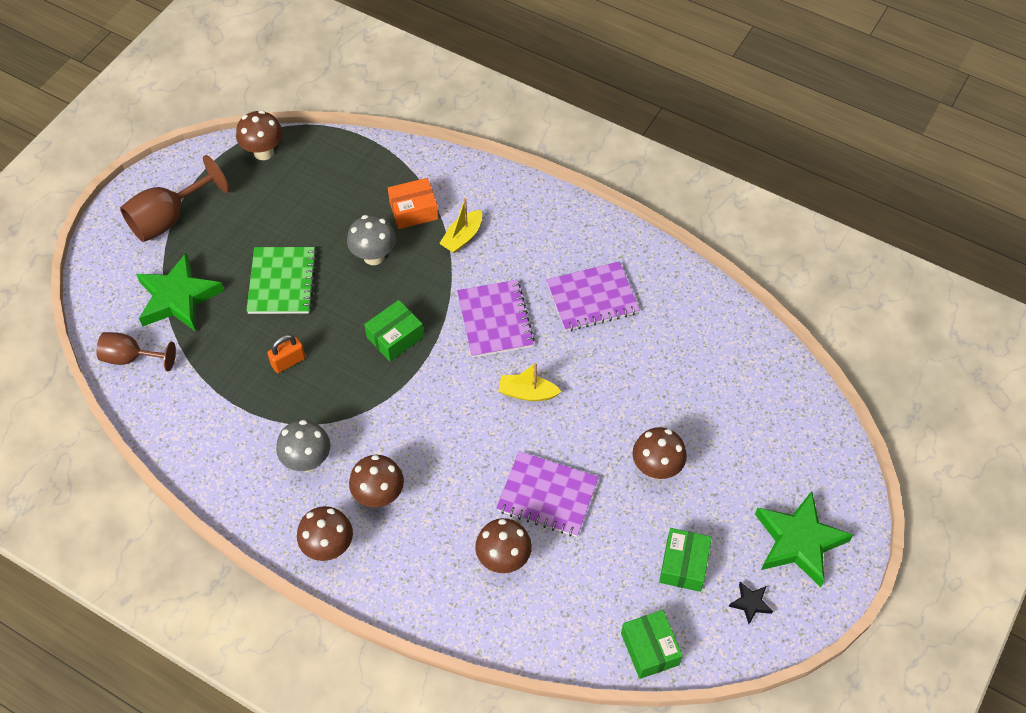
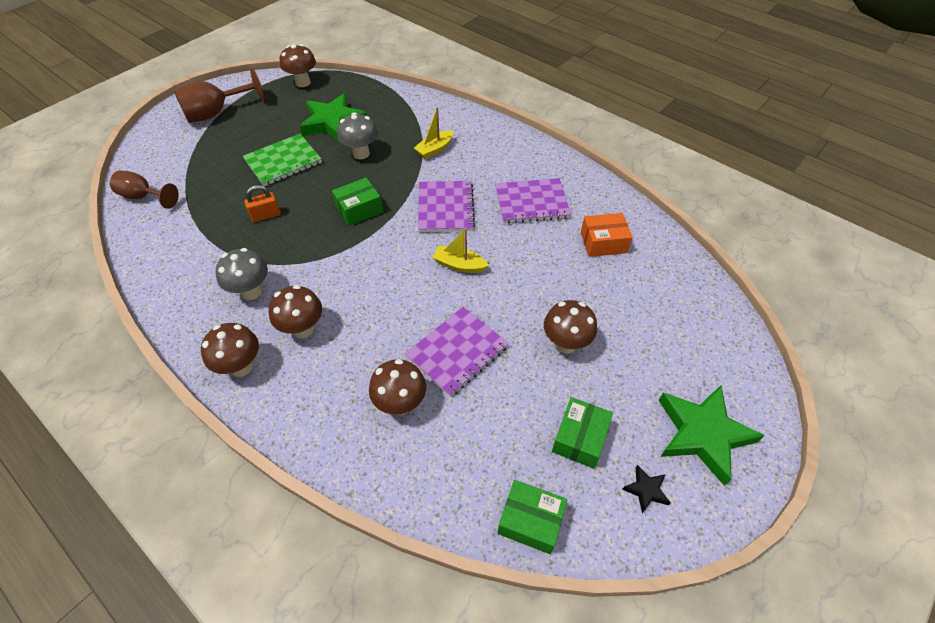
camera: 10 degrees right, 5 degrees down
(178, 298) = (199, 162): green star -> green star (333, 122)
(282, 282) = (283, 161): green notebook -> green notebook turned 45 degrees clockwise
(413, 210) = (401, 128): orange box -> orange box (603, 242)
(547, 495) = (457, 352): purple notebook -> purple notebook turned 75 degrees counterclockwise
(650, 649) = (530, 521): green box -> green box turned 60 degrees counterclockwise

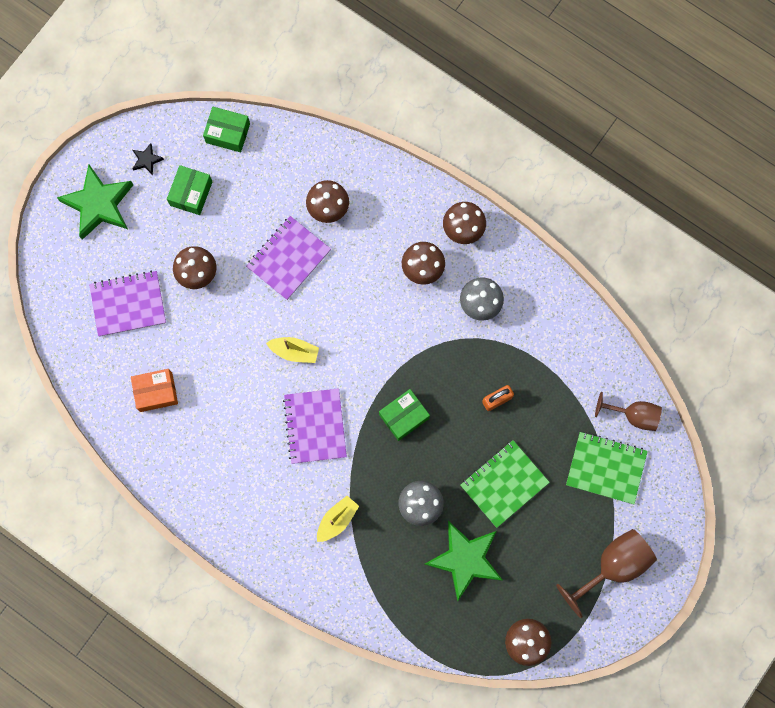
camera: 175 degrees right, 25 degrees up
(189, 165) = (606, 468): none -> green notebook
(531, 203) = (226, 442): purple notebook -> purple notebook (128, 304)

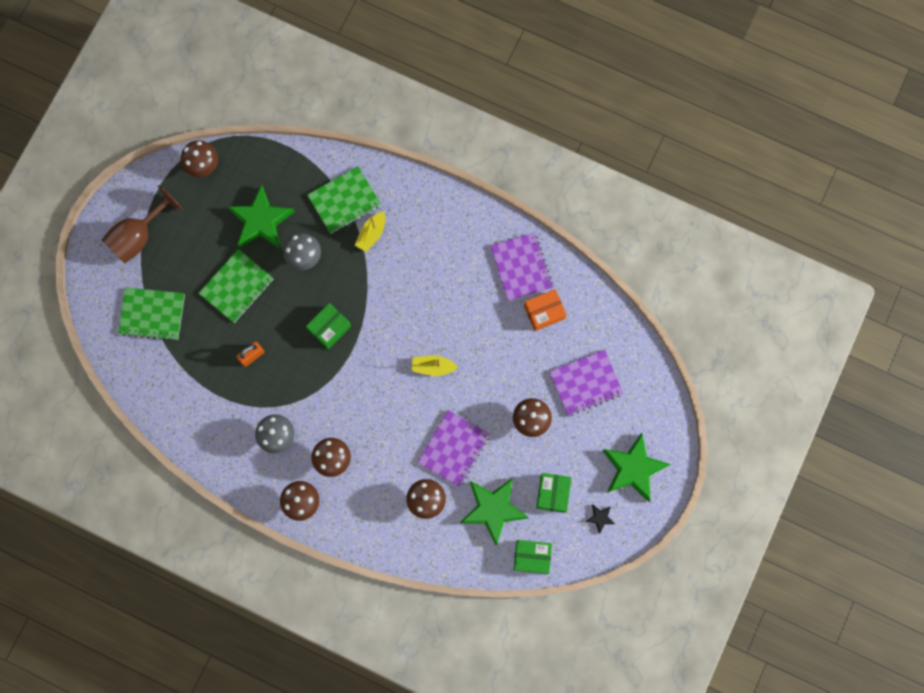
camera: 170 degrees right, 0 degrees up
(259, 188) = (493, 509): none -> green star
(315, 426) = (403, 307): purple notebook -> purple notebook (521, 267)
(362, 567) = (344, 201): none -> green notebook
(633, 415) = (133, 363): brown goblet -> none

